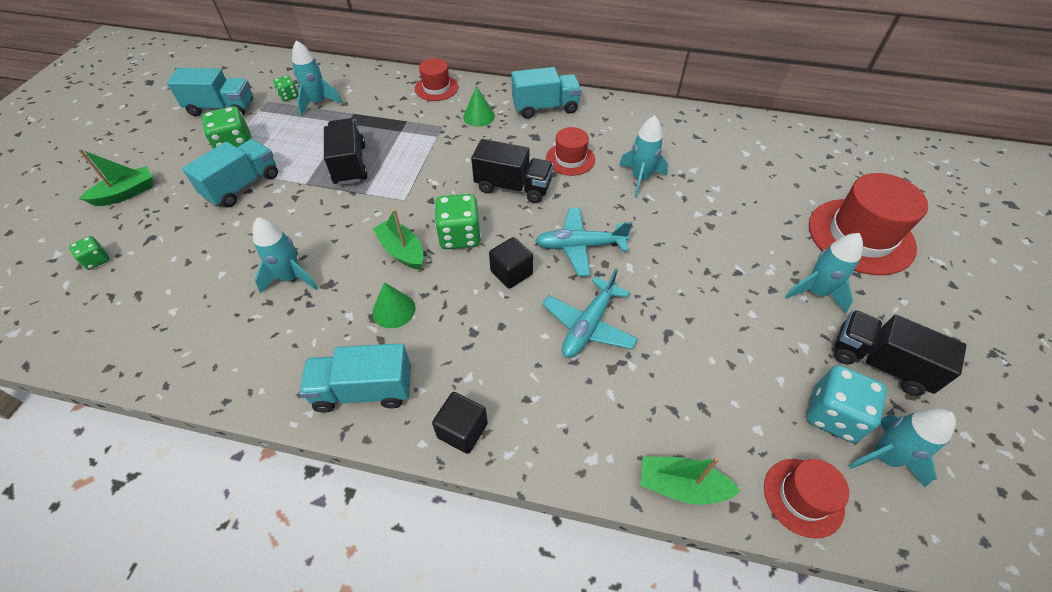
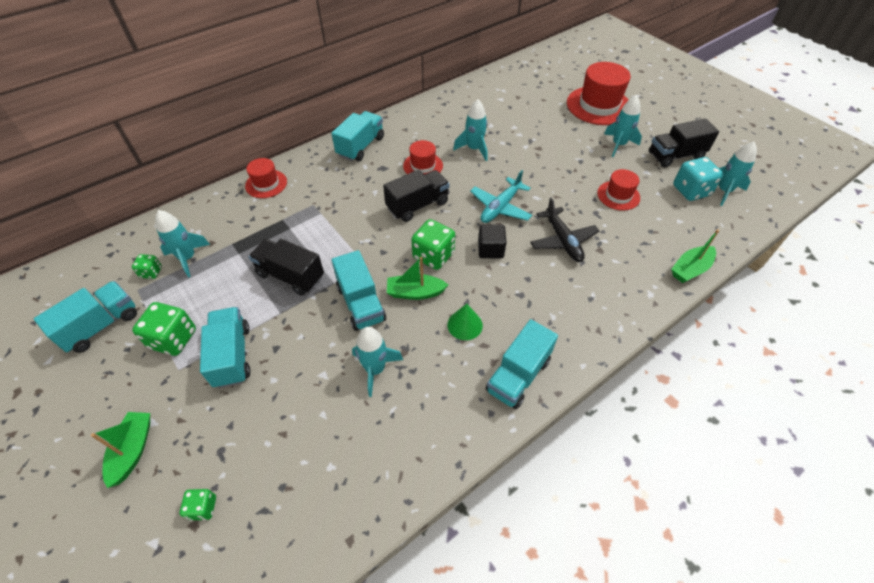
camera: 50 degrees left, 0 degrees up
(357, 223) = (361, 303): none -> turquoise truck
(462, 430) = (589, 340): black cube -> none
(479, 116) = (327, 181): green cone -> none
(588, 325) = (562, 240): turquoise plane -> black plane
(803, 497) = (725, 231): red hat -> red hat (618, 195)

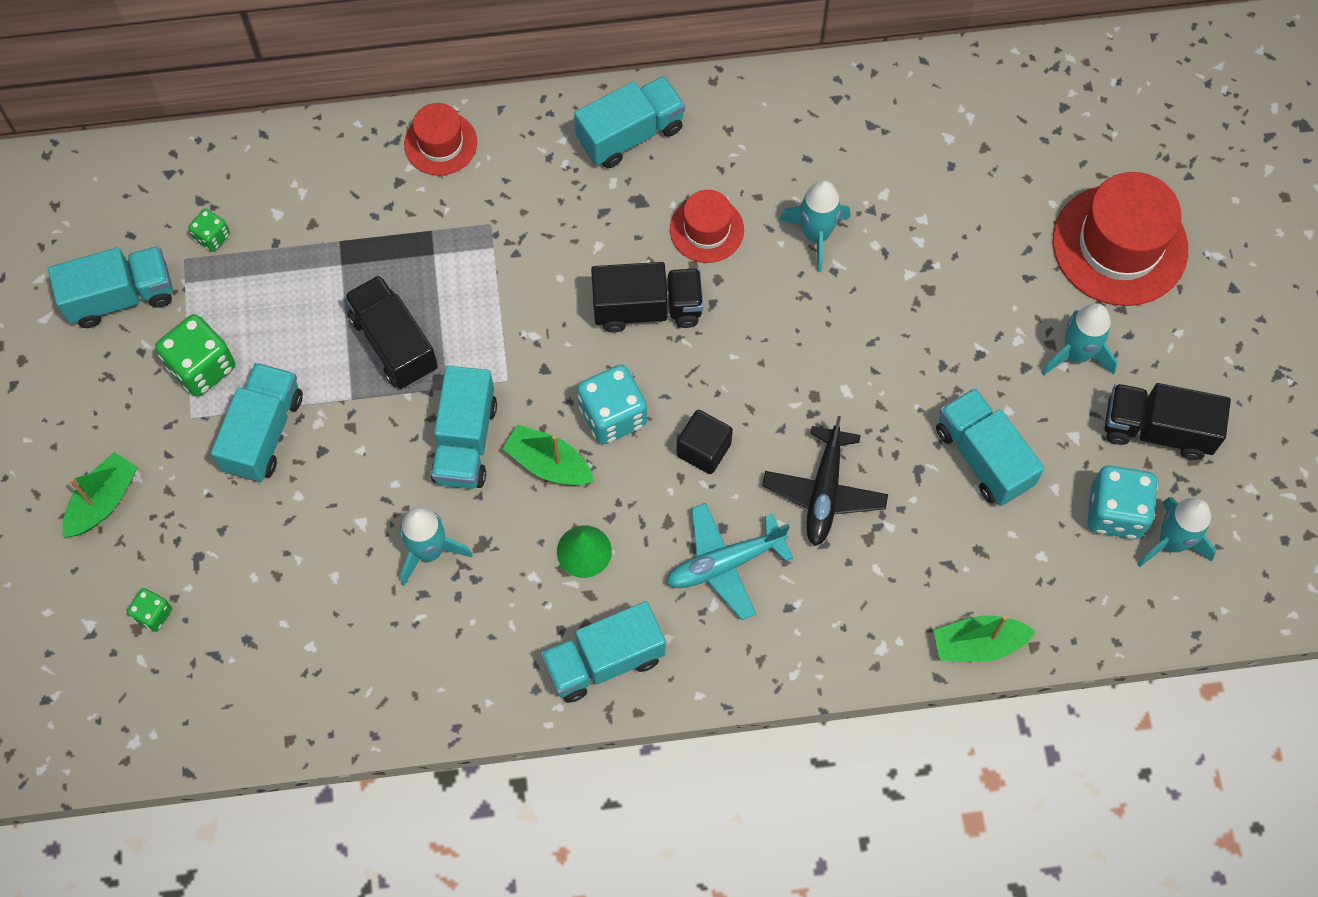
camera: 30 degrees right, 15 degrees up
(188, 258) = (269, 236): turquoise rocket -> none
(433, 256) = (612, 415): green dice -> turquoise dice
(500, 207) = (774, 379): turquoise plane -> turquoise plane (725, 563)
(618, 195) = (983, 457): red hat -> turquoise truck

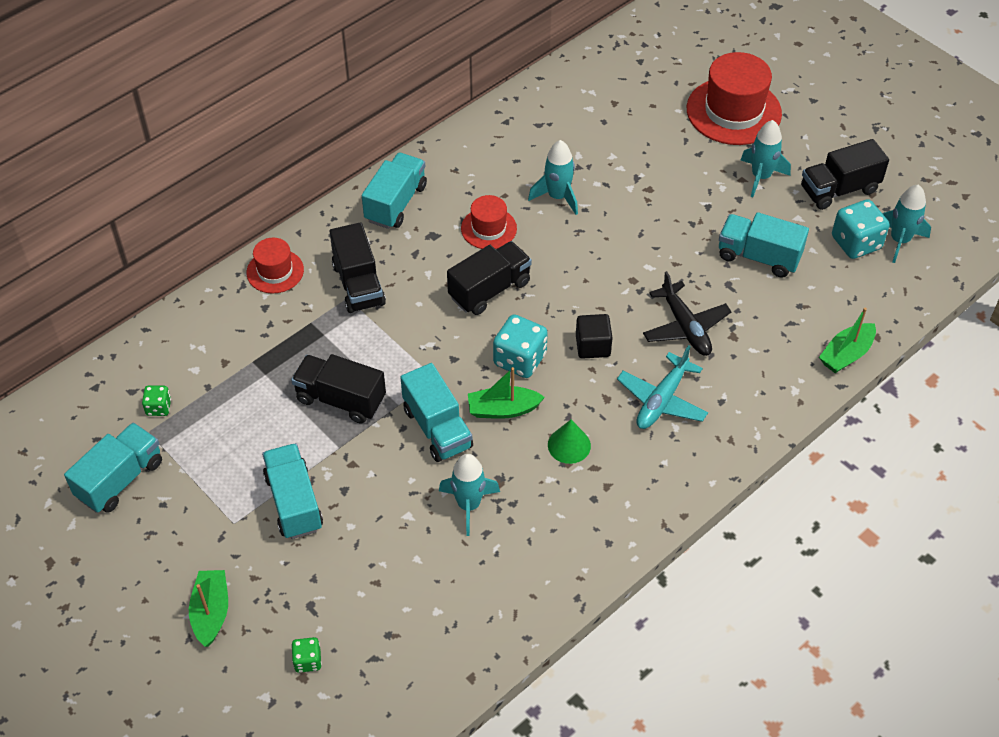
camera: 35 degrees left, 15 degrees down
(202, 367) = (216, 488): green dice -> none
(514, 214) = (358, 284): none -> black truck
(604, 661) = (637, 499): turquoise truck -> none

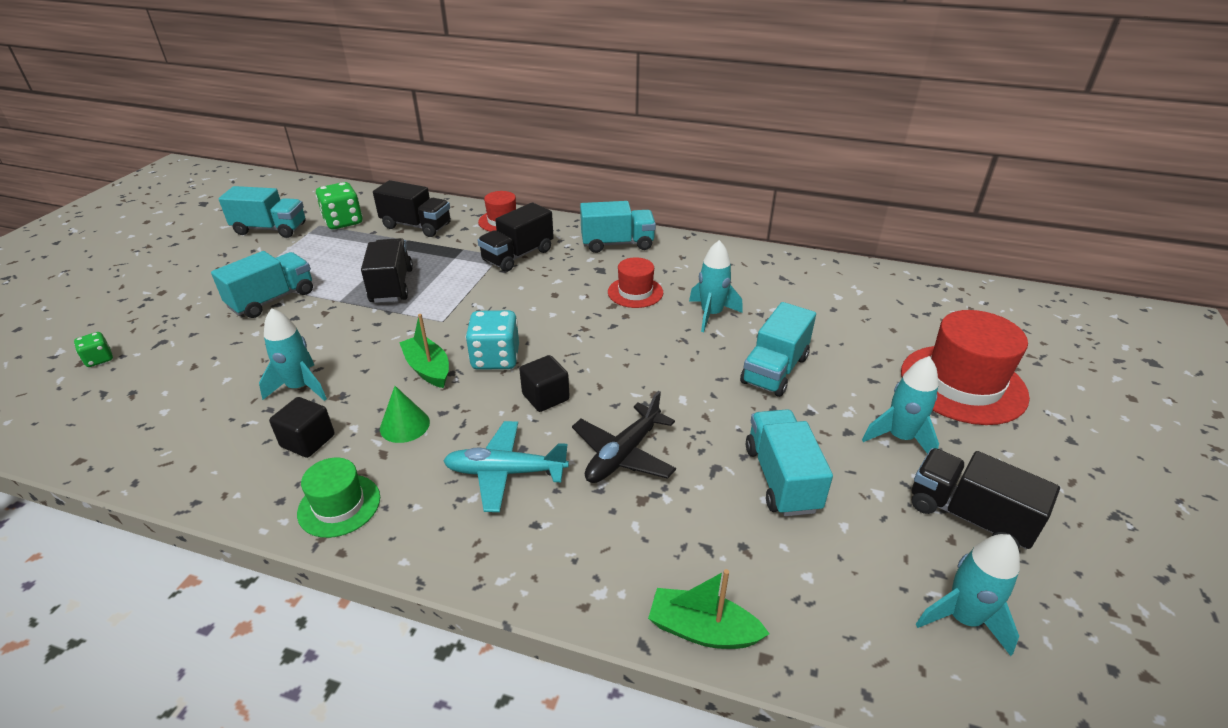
camera: 60 degrees right, 15 degrees down
(159, 407) = (343, 222): green dice -> green dice, size x1.86
(211, 612) = (149, 300): green boat -> none
(437, 428) = (385, 340): turquoise truck -> turquoise truck (774, 370)
(489, 290) = (565, 315): black truck -> black truck (416, 226)
(548, 513) = (308, 441): none -> black cube
(636, 507) = (339, 505): none -> green hat
(856, 243) = (903, 567): turquoise dice -> none

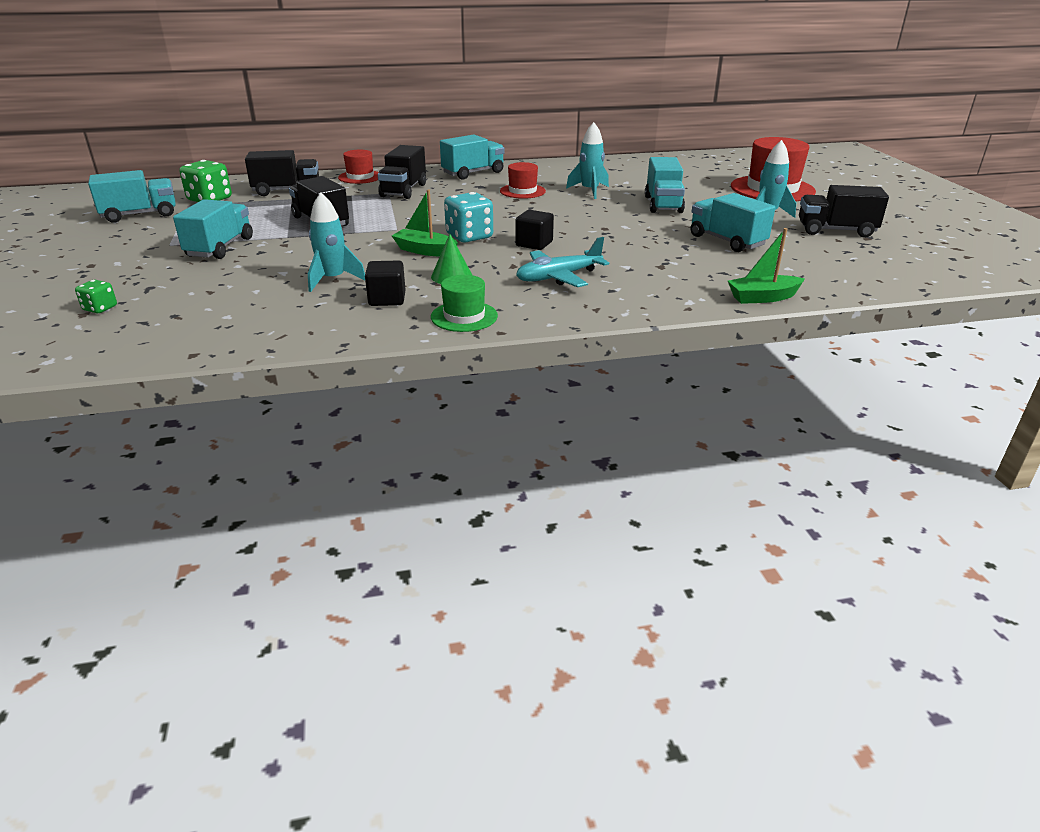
camera: 30 degrees left, 5 degrees down
(623, 454) = (622, 253): black plane -> none
(963, 618) = (875, 261): turquoise rocket -> none

